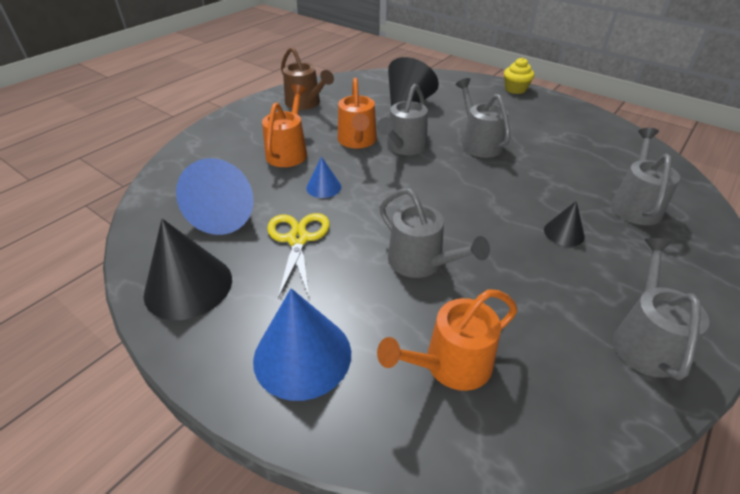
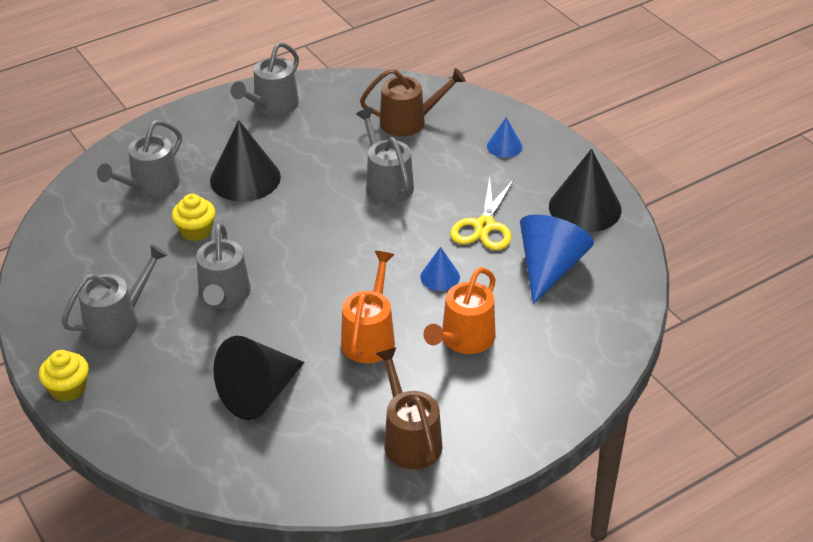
camera: 160 degrees left, 0 degrees up
(302, 355) = (504, 146): blue cone -> blue cone, size x0.52
(404, 147) = (318, 312): grey watering can -> grey watering can (117, 321)
(451, 365) = (409, 122): orange watering can -> brown watering can
(549, 178) = (196, 231): none -> yellow cupcake
(564, 233) = (245, 178): black cone -> black cone, size x1.93

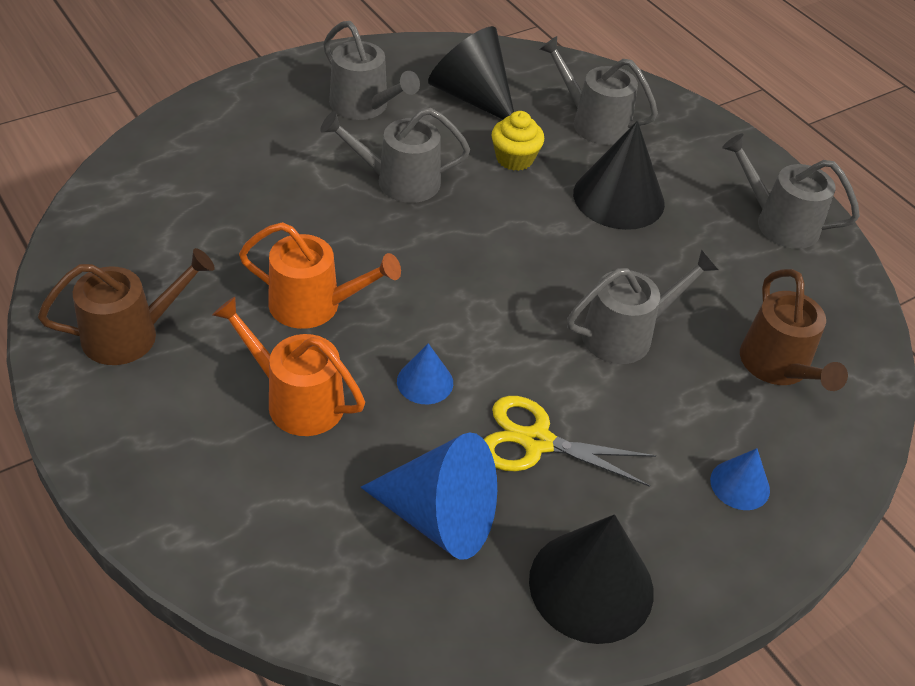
camera: 85 degrees right, 5 degrees up
(68, 389) = (269, 79): yellow cupcake -> none
(259, 394) = (234, 209): black cone -> black cone (471, 96)

